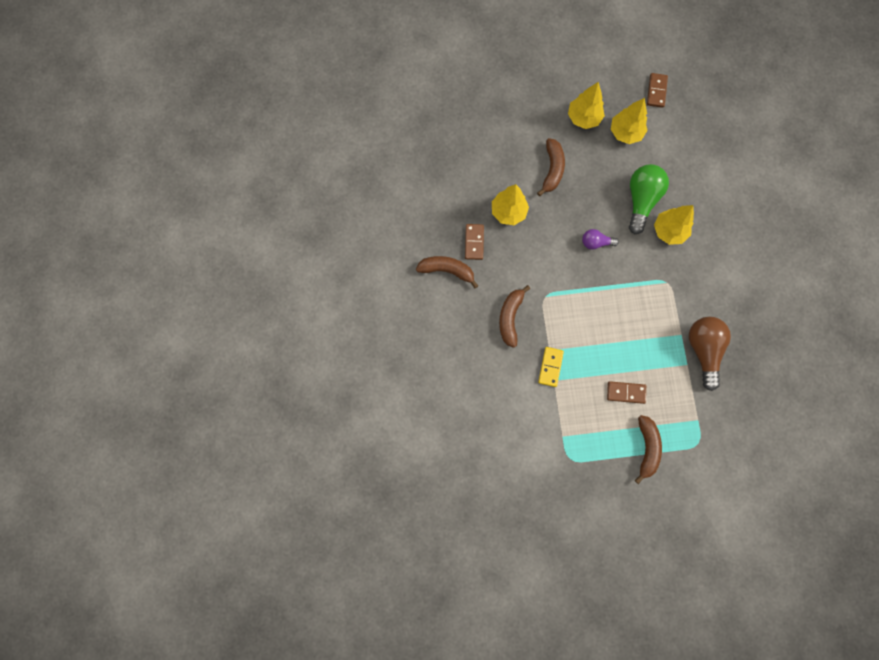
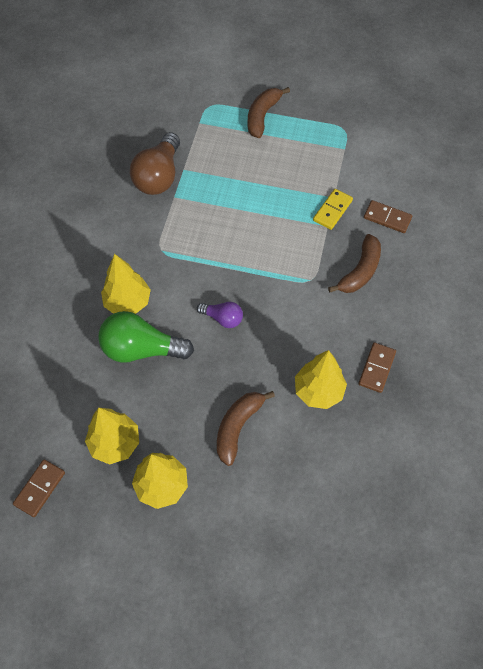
camera: 160 degrees left, 15 degrees down
(447, 270) = (422, 346): brown banana -> none
(626, 392) = (261, 165): brown domino -> brown domino (387, 218)
(641, 200) = (141, 349): green light bulb -> green light bulb turned 60 degrees clockwise

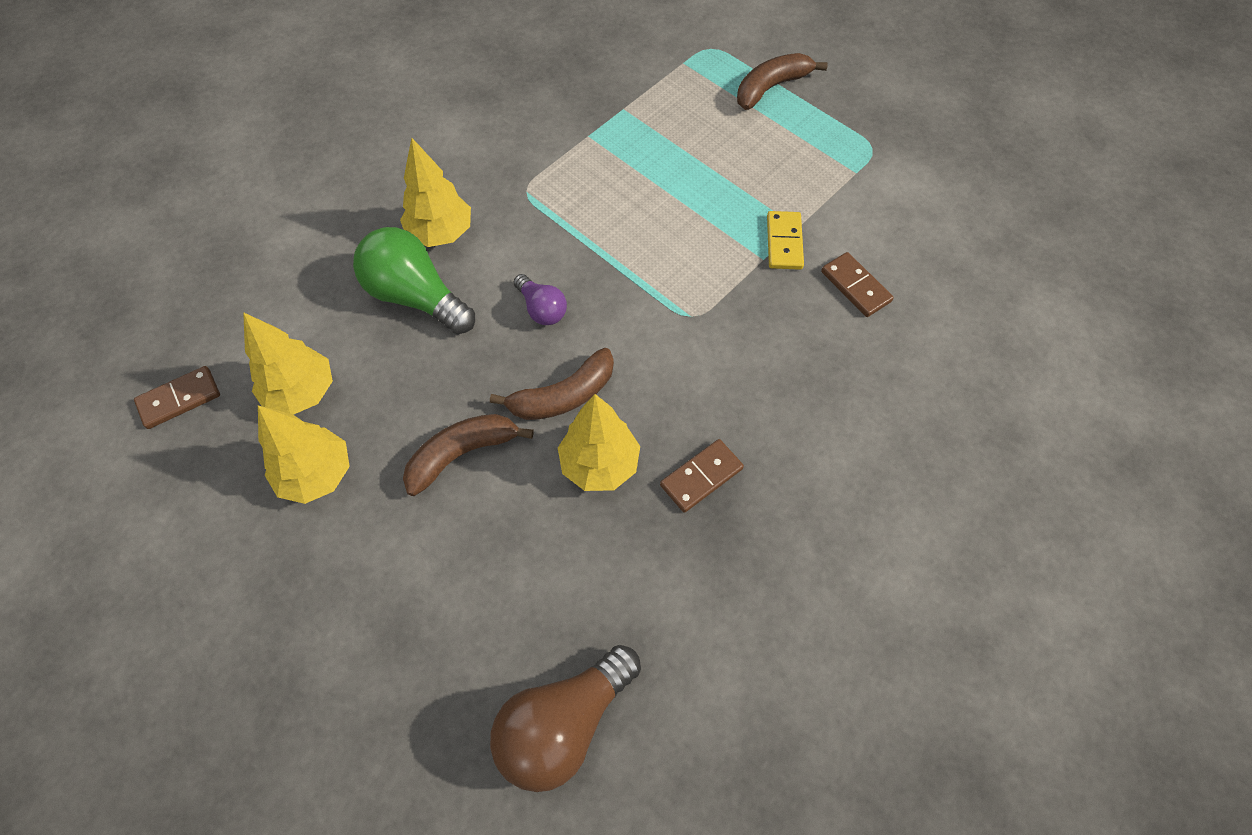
camera: 30 degrees right, 0 degrees up
(159, 176) = (587, 104): brown light bulb -> brown light bulb (563, 724)
(332, 210) = (784, 242): yellow domino -> yellow domino turned 60 degrees counterclockwise
(360, 271) = (768, 337): brown banana -> brown banana (563, 396)

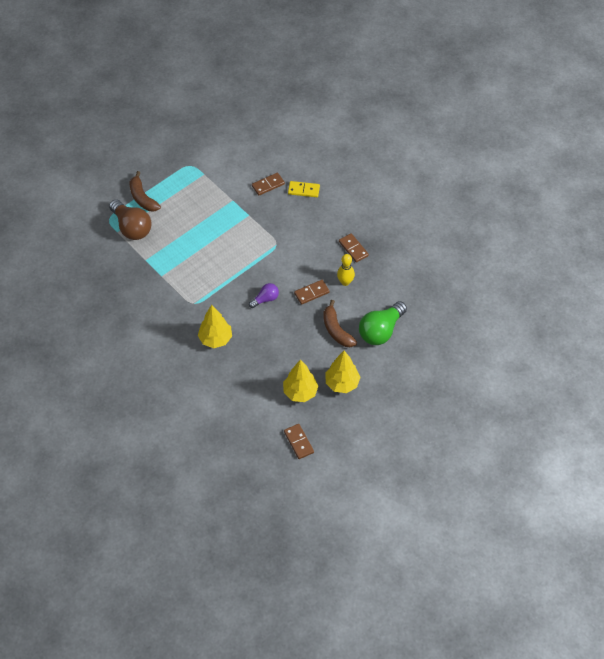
camera: 85 degrees left, 5 degrees down
(415, 296) = (252, 349): green light bulb -> green light bulb (380, 331)
(563, 396) = (311, 293): brown banana -> brown domino
(563, 724) = (446, 299): brown light bulb -> brown light bulb (132, 227)
(599, 464) = (345, 282): yellow tree -> yellow bowling pin
(784, 242) = (240, 206): yellow domino -> yellow domino (303, 190)

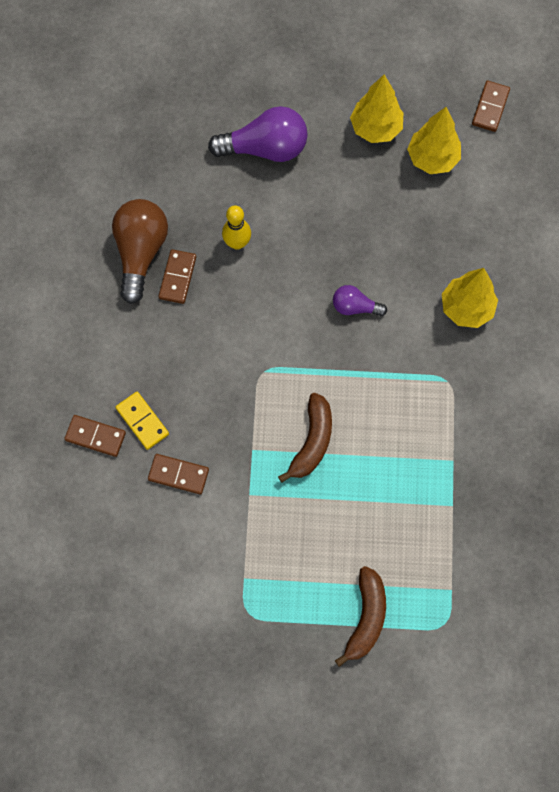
camera: 135 degrees left, 15 degrees up
(132, 227) = (425, 578): brown light bulb -> brown light bulb (140, 252)
(311, 293) = (292, 265): brown domino -> brown domino (95, 436)
(336, 330) = (314, 193): brown banana -> brown banana (312, 441)
(380, 331) = (265, 148): green light bulb -> purple light bulb

